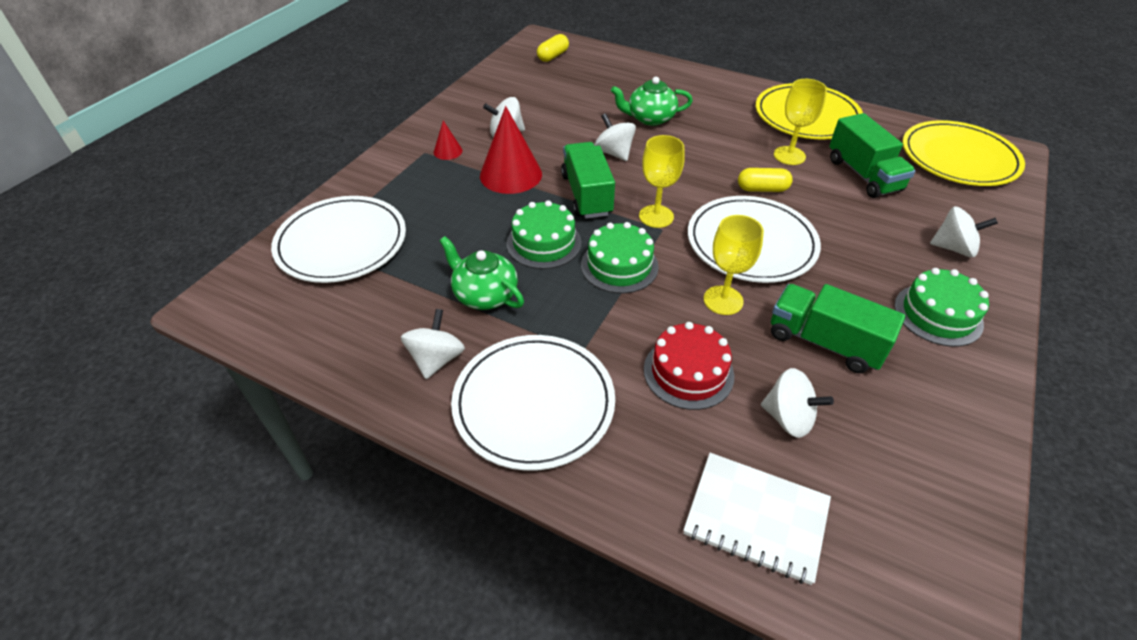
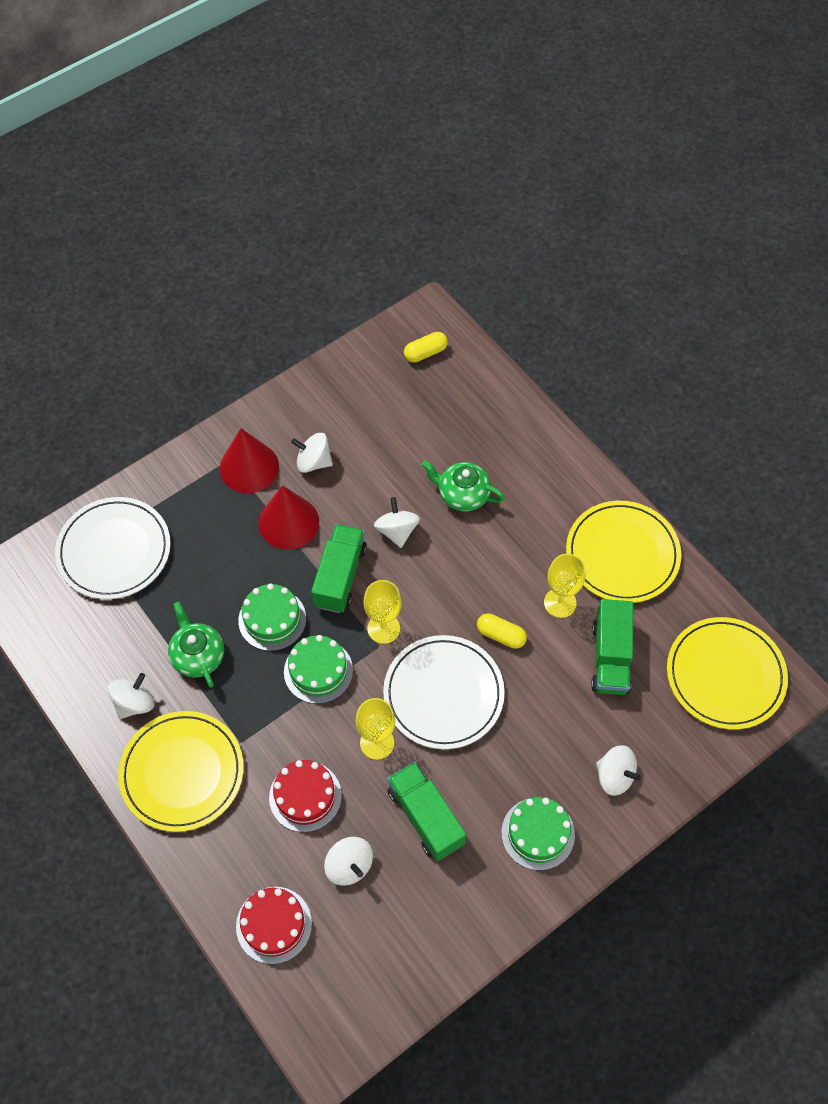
camera: 25 degrees right, 15 degrees up
(448, 151) = (249, 467): red cone -> red cone, size x2.08
(534, 403) = (182, 772): white plate -> yellow plate
(756, 518) = (274, 925): white notebook -> red cake

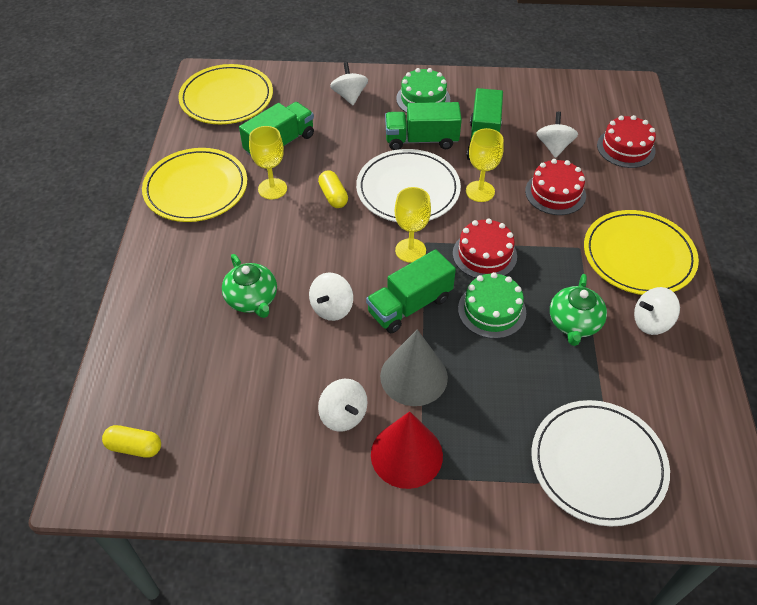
camera: 140 degrees left, 10 degrees down
(288, 522) = (414, 376): red cone -> grey cone
(318, 671) = (484, 255): green cake -> red cake
(486, 769) = (421, 140): none -> green truck

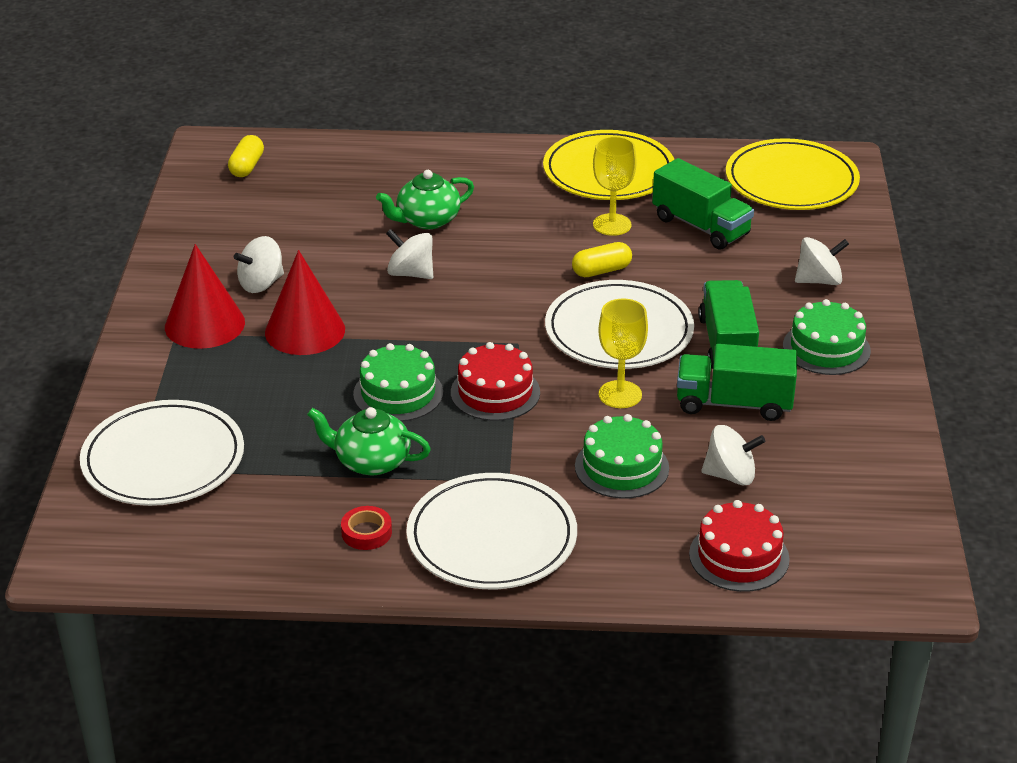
camera: 90 degrees right, 15 degrees down
(409, 305) = (411, 329): green truck -> none
(410, 250) = (503, 331): yellow goblet -> none
(414, 376) = (305, 331): grey cone -> red cone
(555, 193) = (621, 467): red cake -> green cake
(638, 256) = (492, 537): yellow plate -> white plate
(651, 322) = (366, 532): white spinning top -> red tape

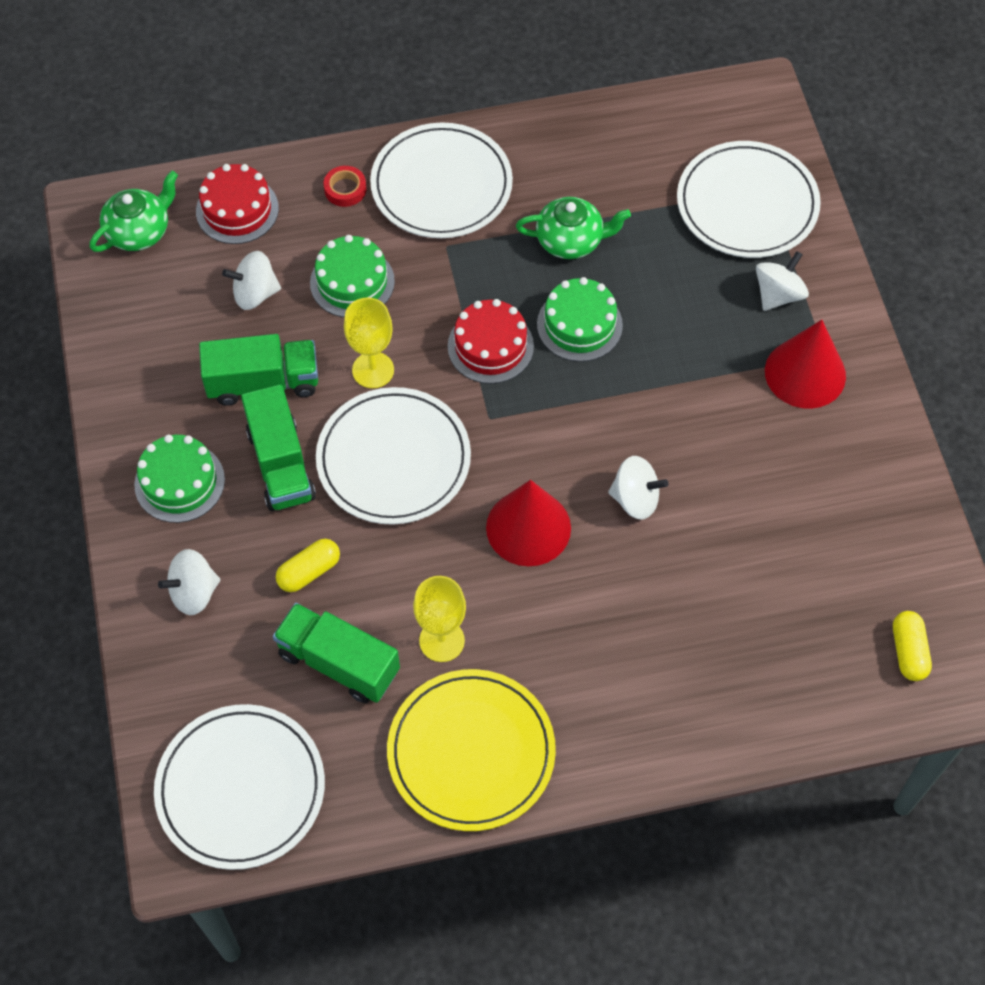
camera: 165 degrees right, 25 degrees up
(261, 284) = (782, 445): white spinning top -> white spinning top (778, 294)
(305, 331) = (704, 387): red cone -> red cone (528, 527)
(366, 532) = (543, 168): red tape -> red tape (345, 189)
(427, 220) = (654, 597): green teapot -> green teapot (139, 231)
(601, 271) = (434, 553): yellow capsule -> yellow capsule (309, 571)
(791, 181) = (241, 788): yellow plate -> white plate

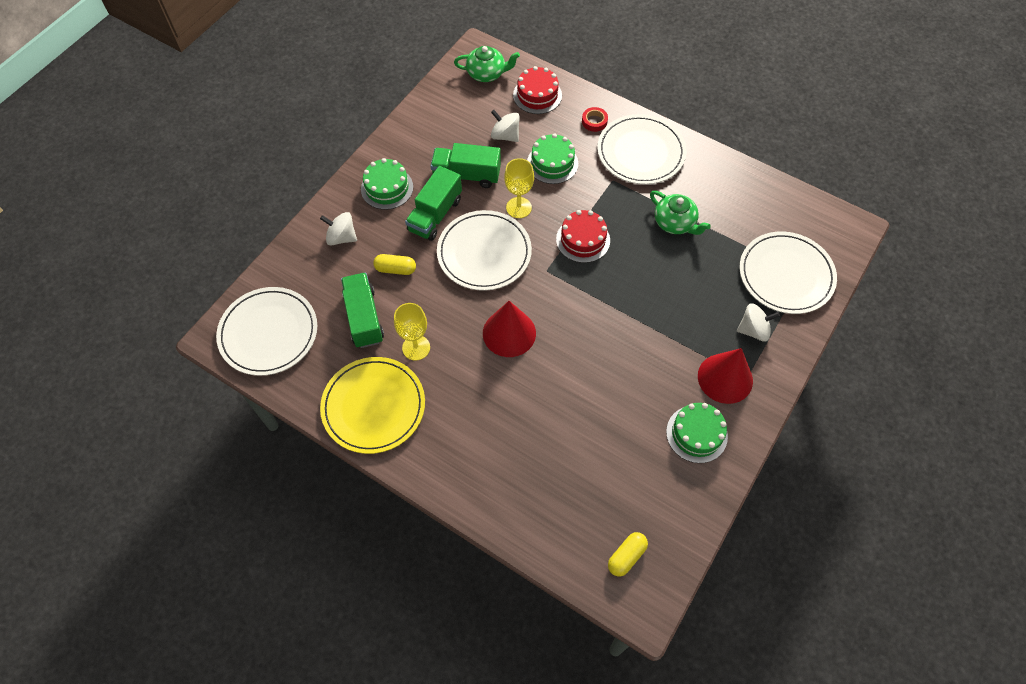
camera: 45 degrees right, 0 degrees up
(263, 382) = (466, 175): green truck -> green truck turned 150 degrees clockwise
(579, 325) = (636, 264): green cake -> green cake (696, 434)
(635, 499) = (572, 363): white spinning top -> none

